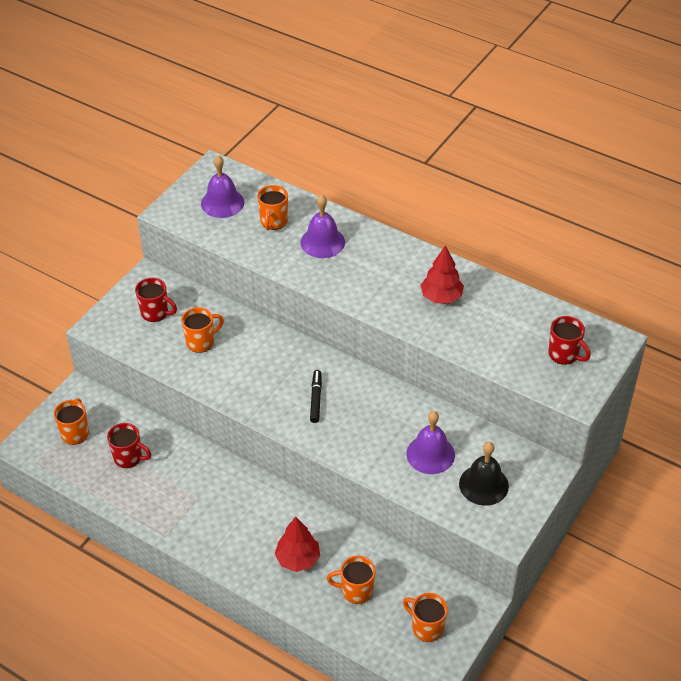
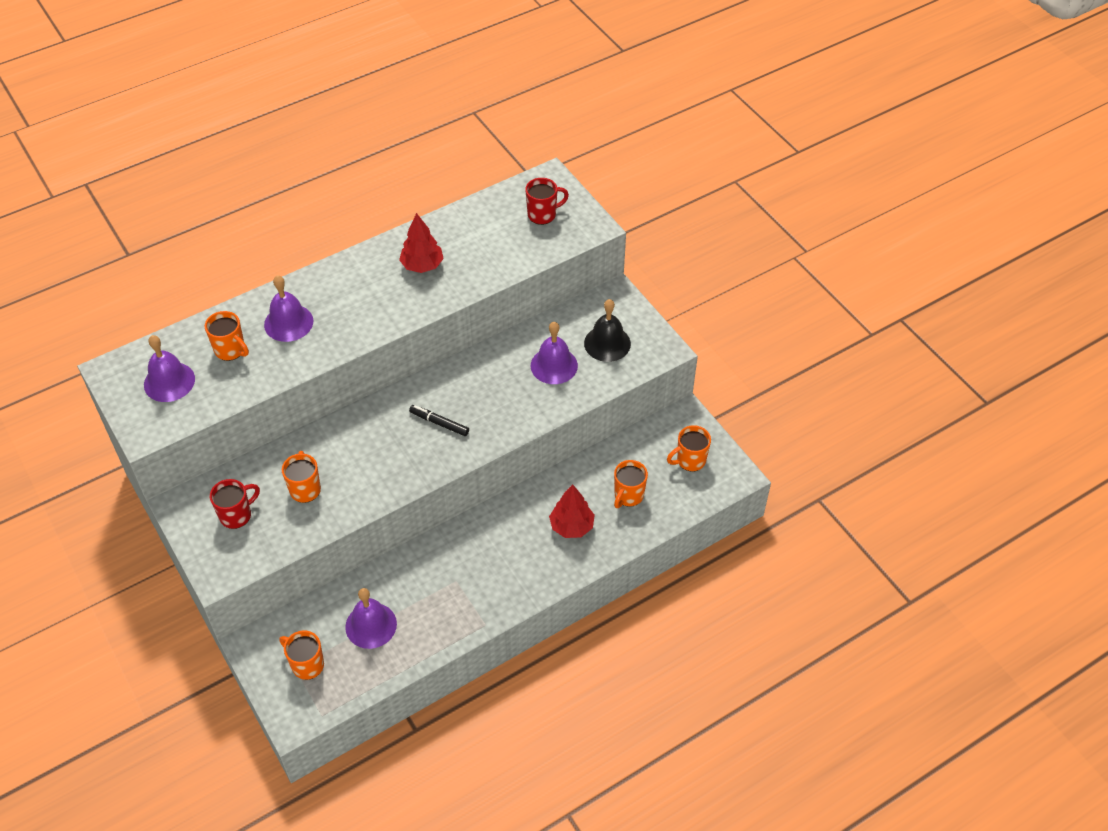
camera: 65 degrees left, 5 degrees up
(129, 458) = (371, 625): red mug -> purple bell

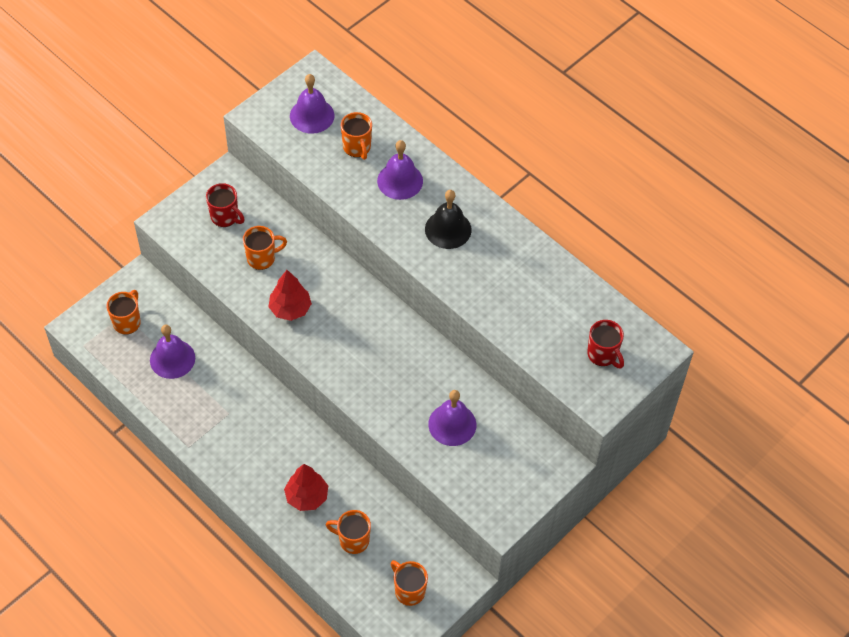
camera: 75 degrees right, 5 degrees up
(230, 350) = (357, 148): orange mug -> orange mug turned 45 degrees counterclockwise
(422, 265) = (500, 266): red tree -> red tree (290, 309)
(439, 423) = (357, 343): black marker -> none
(607, 343) = (494, 467): black bell -> black bell (448, 229)

